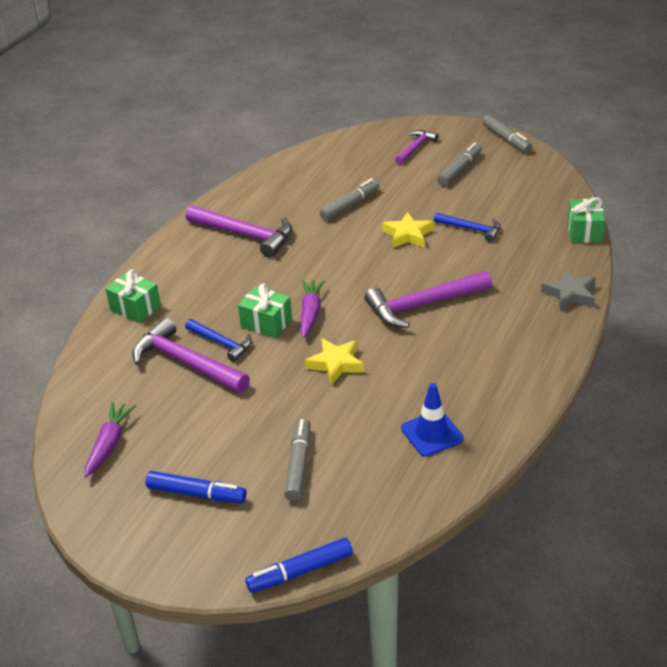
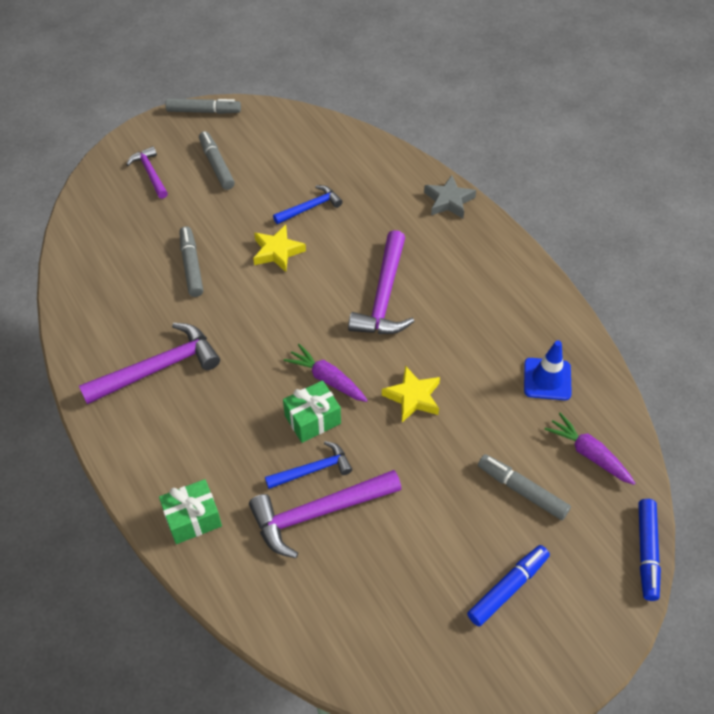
camera: 60 degrees left, 15 degrees up
(109, 444) = (389, 634): purple carrot -> purple carrot (588, 453)
(584, 231) = (379, 145): green gift -> none

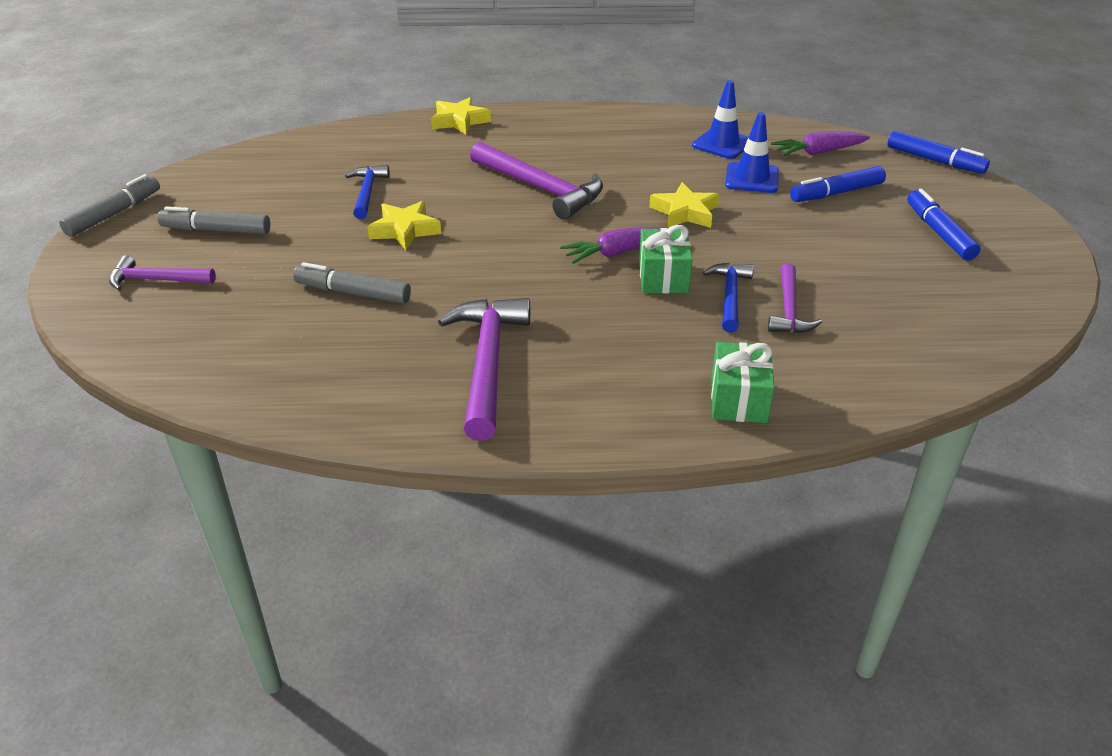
camera: 60 degrees left, 15 degrees down
(318, 513) = (789, 309): purple hammer -> purple hammer, size x0.58
(449, 201) = (459, 121): grey star -> yellow star
(501, 421) = (752, 178): none -> blue traffic cone
(522, 490) = (836, 193): grey marker -> blue marker

